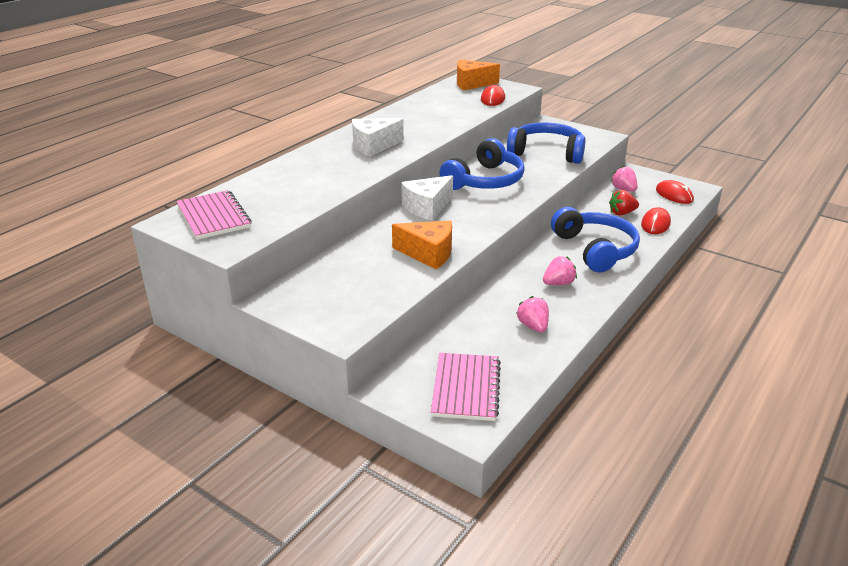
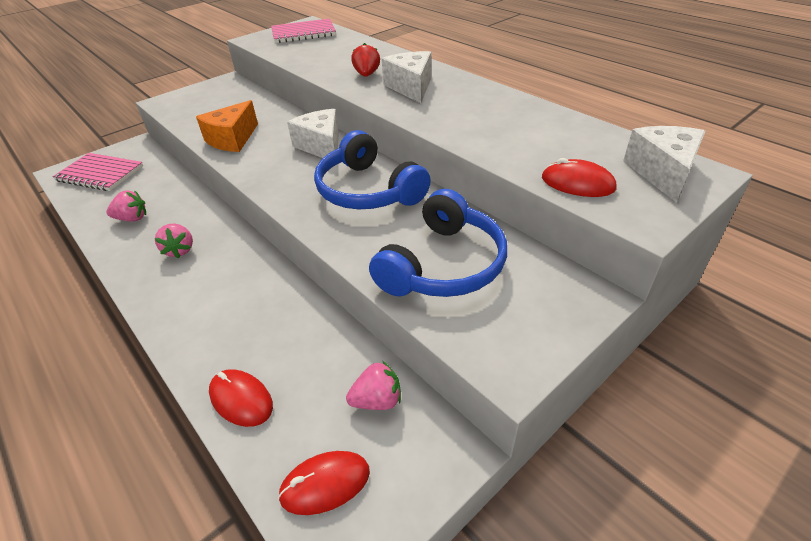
camera: 105 degrees right, 10 degrees up
(472, 84) = (662, 173): orange cheese -> white cheese
(595, 249) = (221, 301): blue headphones -> none
(622, 213) = (297, 365): red strawberry -> red strawberry (366, 75)

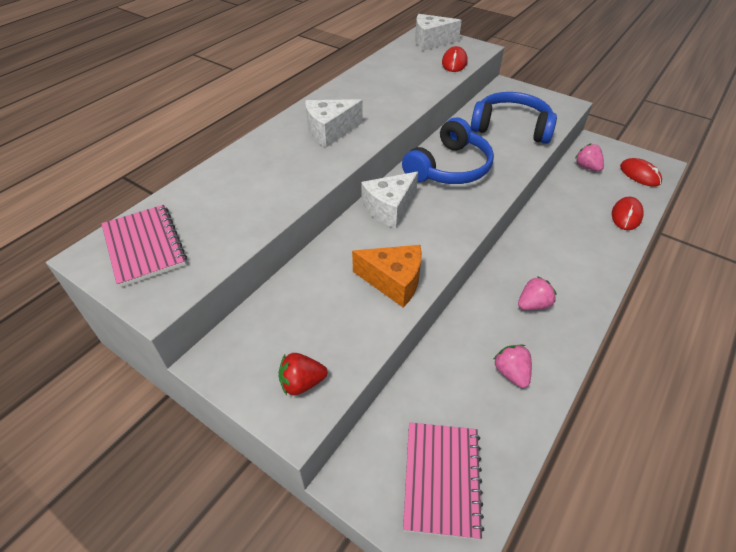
camera: 105 degrees left, 5 degrees up
(366, 75) = (301, 161): red strawberry -> red strawberry (302, 383)

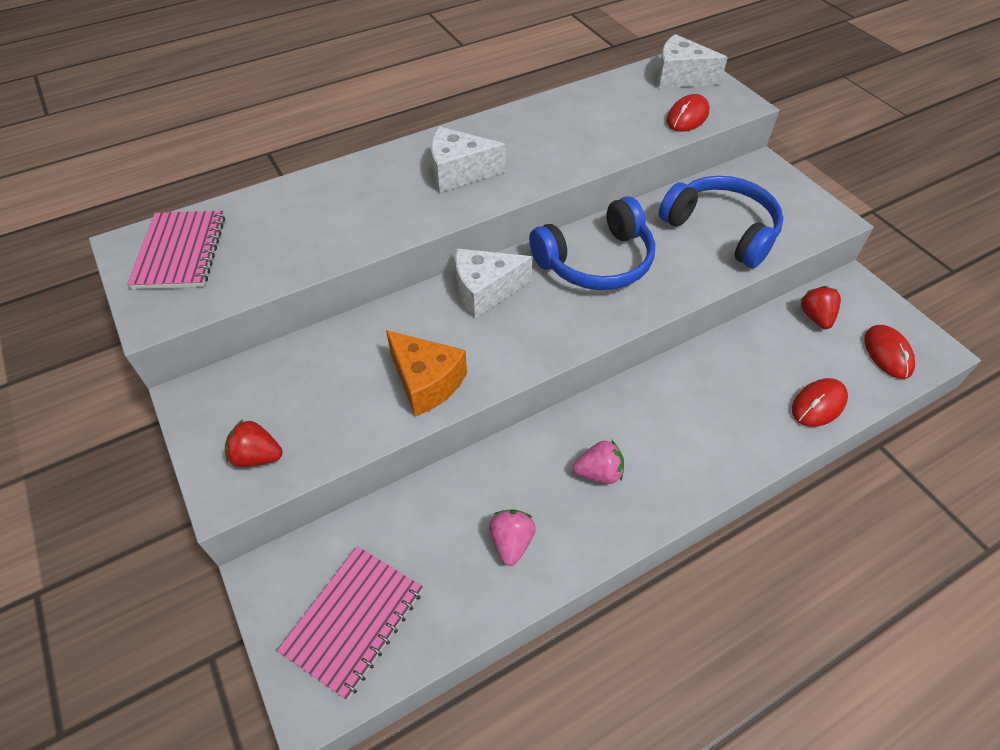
camera: 25 degrees right, 5 degrees up
(587, 167) = (815, 317): pink strawberry -> red strawberry

